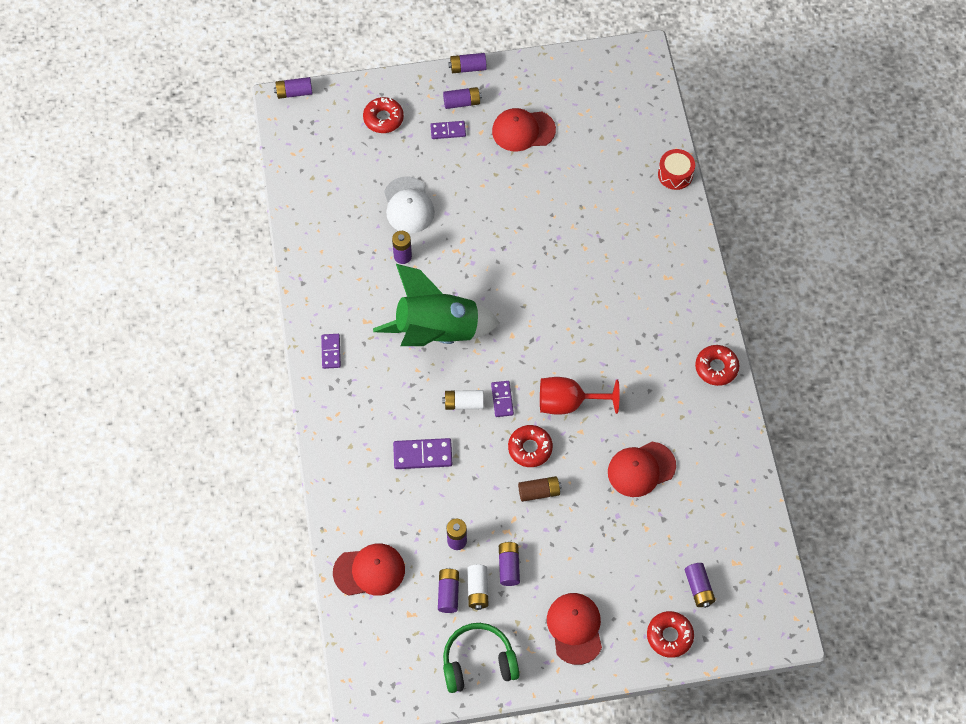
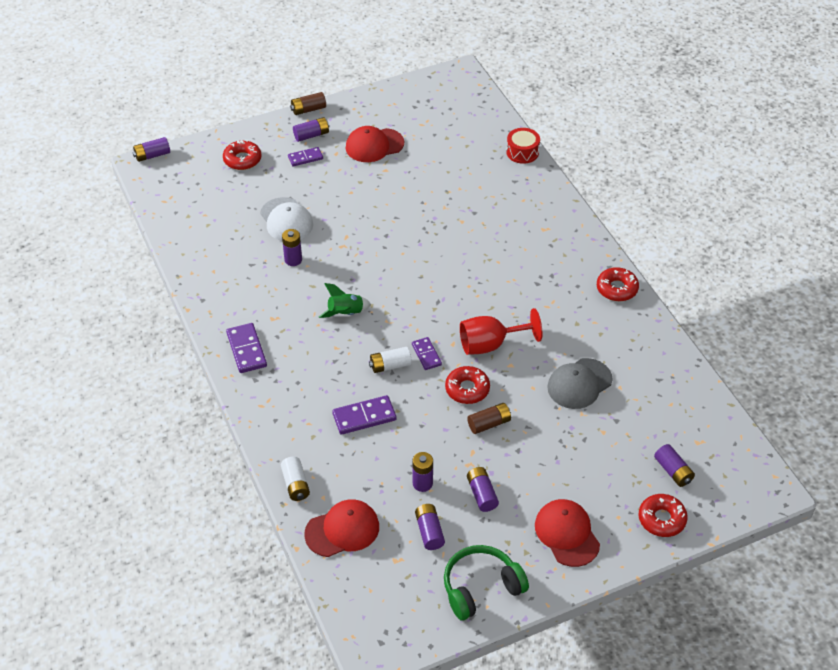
camera: 15 degrees left, 15 degrees down
(331, 352) = (246, 350): purple domino -> purple domino, size x1.53
(437, 332) = (345, 313): green rocket -> green rocket, size x0.44
(468, 68) = (308, 109): purple battery -> brown battery
(478, 590) = (458, 522): white battery -> white battery (296, 484)
(641, 469) = (579, 384): red cap -> grey cap

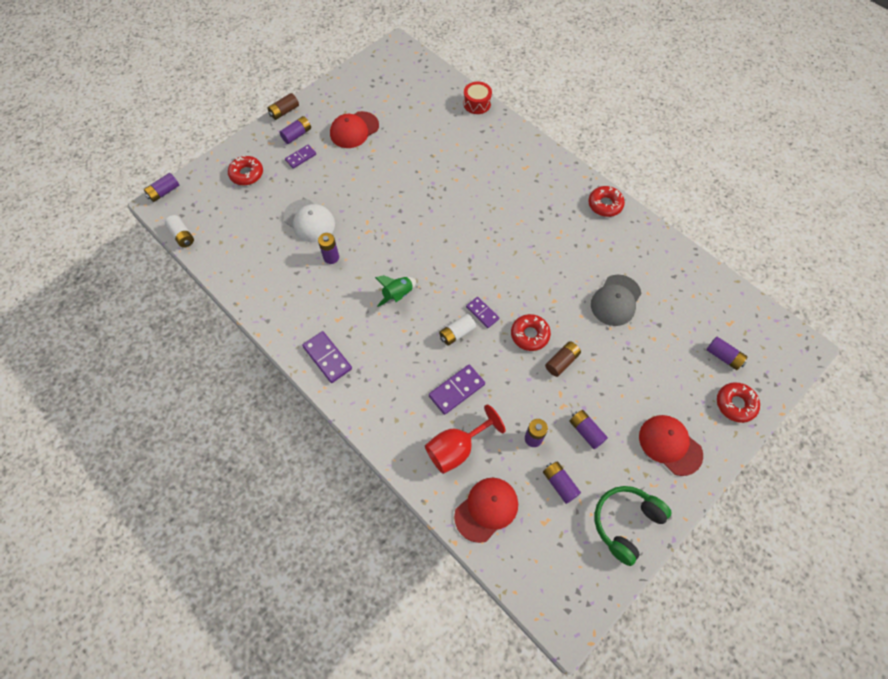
camera: 20 degrees left, 15 degrees up
(296, 484) = (427, 478): white battery -> white battery (182, 236)
(490, 344) = (530, 287): red goblet -> red goblet (457, 448)

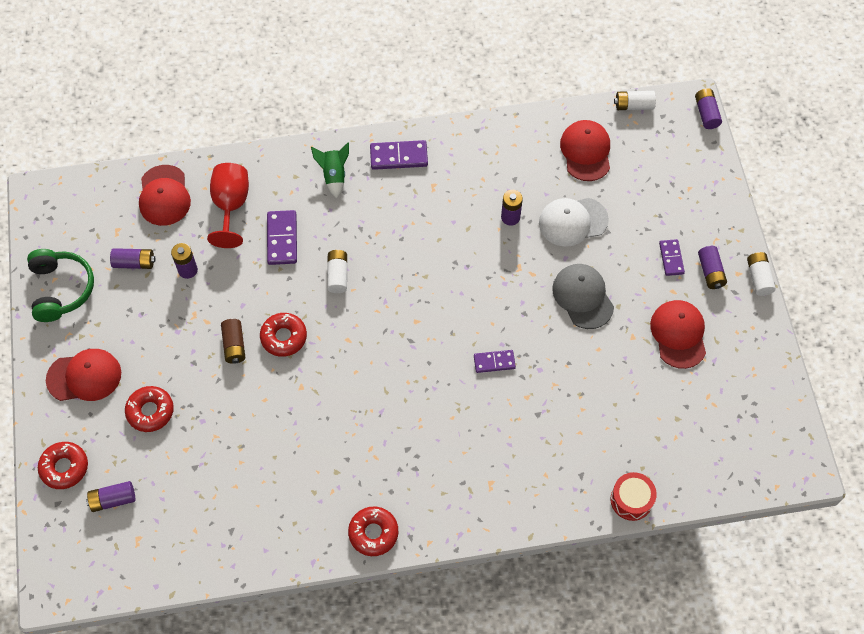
camera: 125 degrees right, 0 degrees up
(243, 243) = (586, 152): none -> red cap
(246, 174) = (681, 196): red donut -> red donut (150, 411)
(284, 112) = (758, 278): brown battery -> white battery
(397, 295) = (420, 250): green rocket -> green rocket (334, 175)
(482, 313) = (341, 311): purple domino -> purple domino (494, 362)
(586, 431) = (156, 316): purple battery -> none
(616, 300) = (253, 446): grey cap -> grey cap (582, 297)

